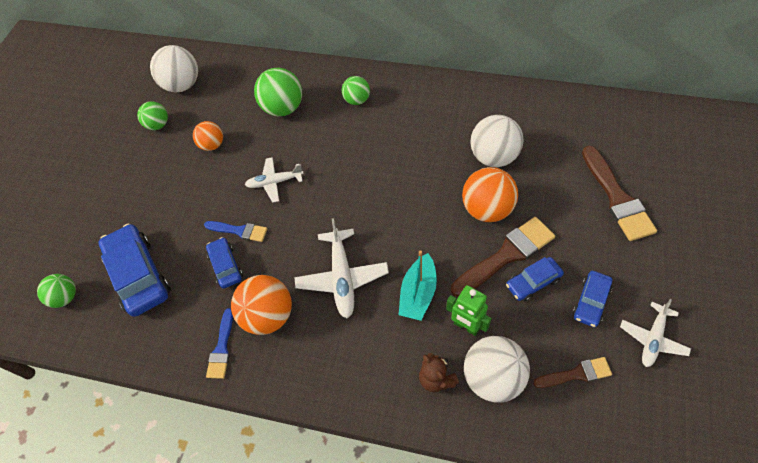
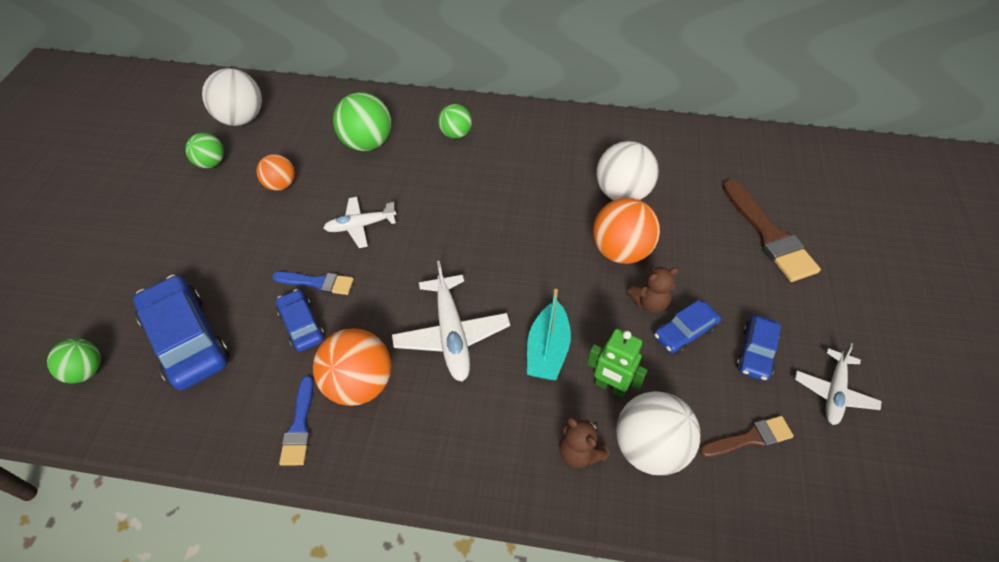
camera: 10 degrees left, 5 degrees down
(506, 255) = (649, 302): brown brush -> brown teddy bear

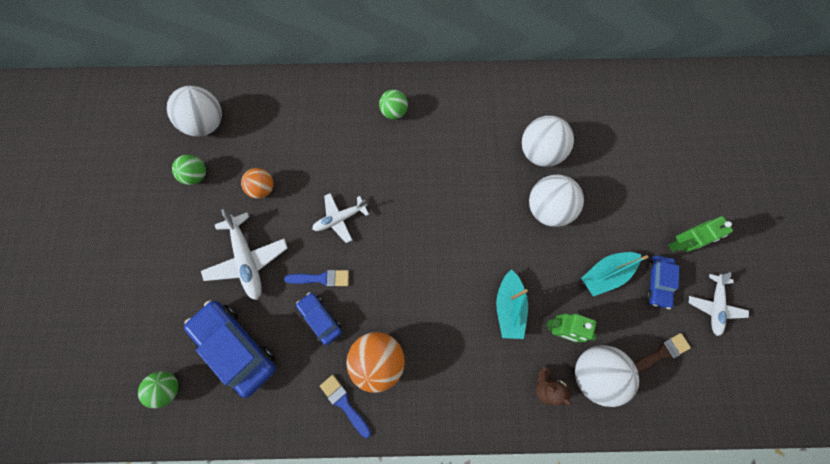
camera: 10 degrees left, 20 degrees up
(299, 426) = (344, 403): blue brush -> blue brush turned 150 degrees clockwise
(367, 143) = (322, 134): green ball -> none
(451, 334) = (435, 306): white plane -> white plane (247, 260)
(620, 251) = (547, 209): orange ball -> white ball
(649, 302) = (576, 252): brown teddy bear -> none
(685, 332) = (605, 274): blue car -> turquoise boat
(768, 235) = (656, 175): brown brush -> none
(790, 313) = (678, 244): none -> green robot

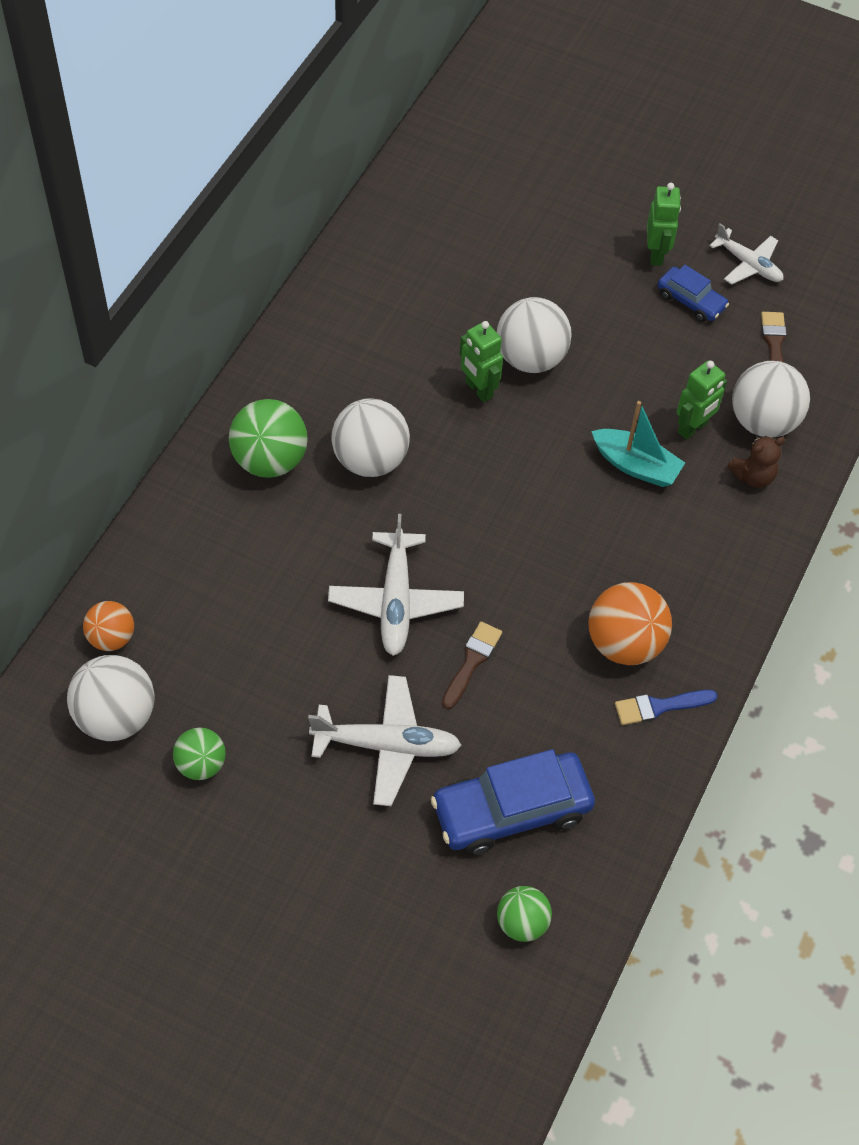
camera: 65 degrees left, 15 degrees down
(262, 189) = (284, 681): orange ball -> orange ball (111, 638)
(320, 319) = (529, 687): blue car -> none
(321, 278) = (472, 661): blue brush -> brown brush
(340, 219) = (396, 601): white plane -> white plane, size x1.52
(394, 112) = (270, 460): green ball -> green ball, size x1.65
(506, 192) = (478, 390): none -> green robot
(540, 152) = (446, 325): white ball -> white ball (370, 460)
(605, 274) = (651, 345): turquoise boat -> none

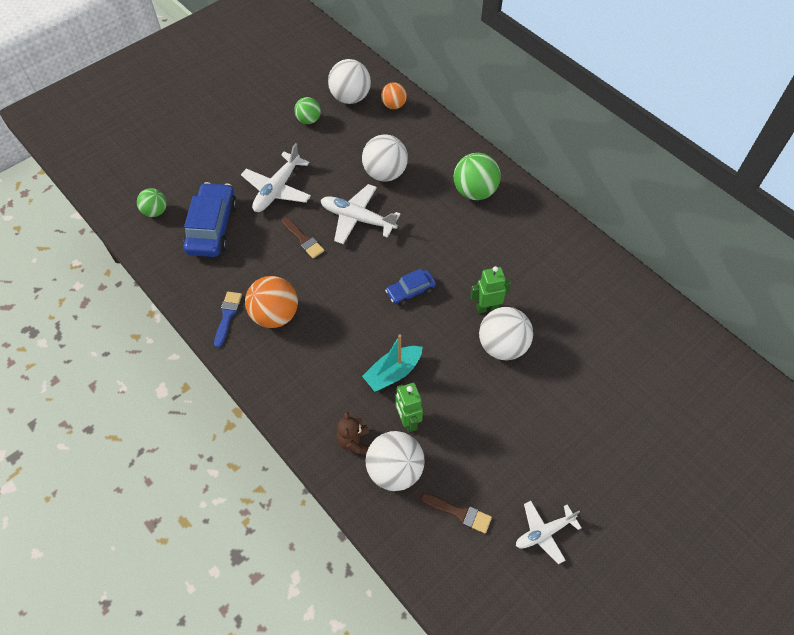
camera: 115 degrees right, 0 degrees up
(370, 460) = (456, 236): white ball -> white ball (385, 173)
(656, 254) = (573, 467): green robot -> none
(691, 301) = (520, 471): blue car -> blue car (410, 291)

